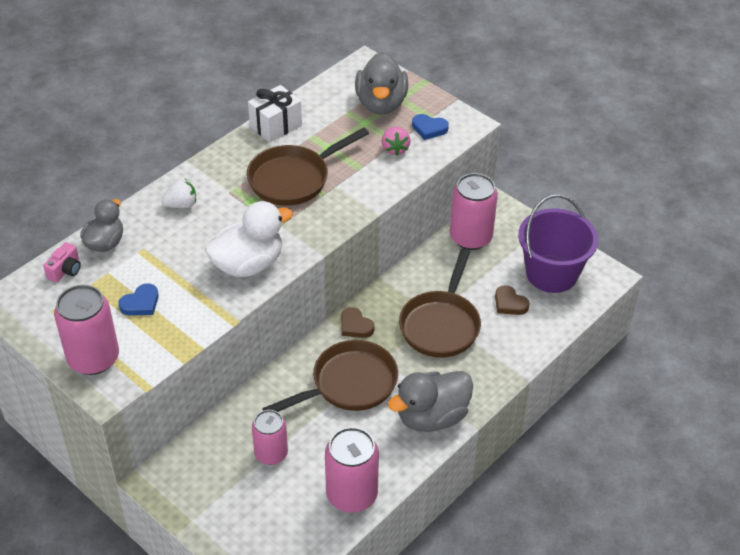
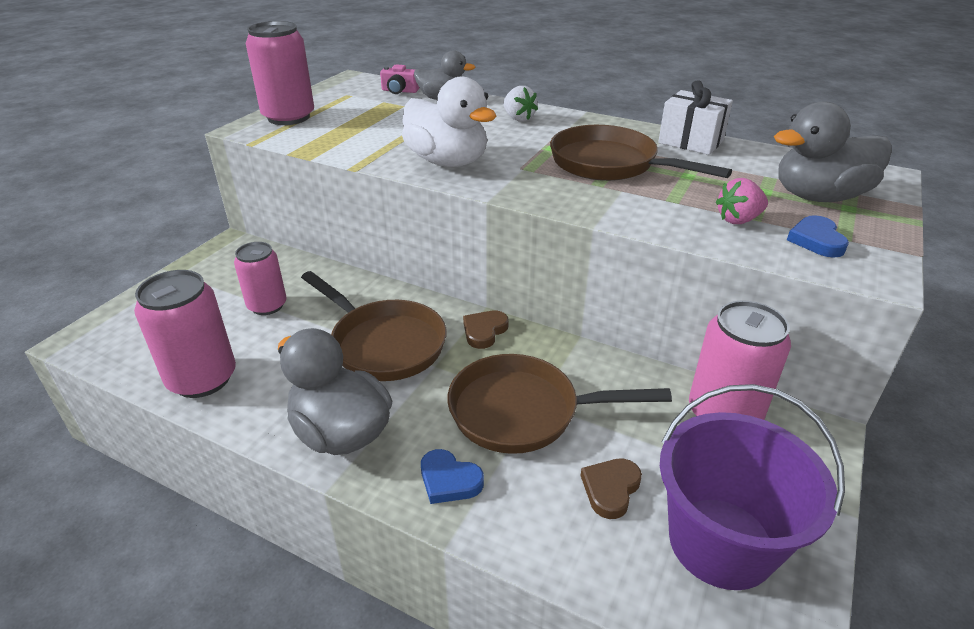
camera: 75 degrees right, 10 degrees down
(141, 303) = (367, 123): blue heart -> blue heart (449, 480)

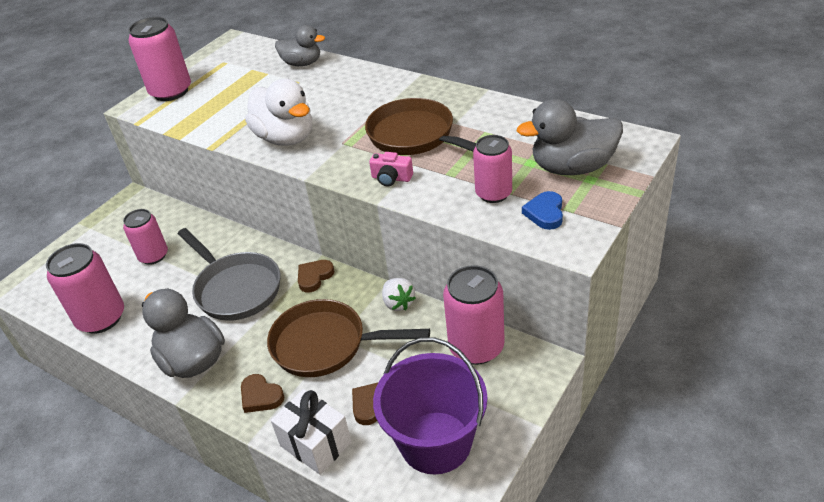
camera: 10 degrees right, 5 degrees up
(384, 344) = (235, 289): brown pan -> grey pan
(399, 91) = (268, 55): pink camera -> pink camera (391, 178)
(449, 480) = (260, 396): blue heart -> brown heart
(518, 118) = (359, 85): white strawberry -> white strawberry (398, 303)
(690, 142) = (495, 108): white gift -> white gift (315, 444)
(738, 220) = (493, 193): pink strawberry -> pink can

